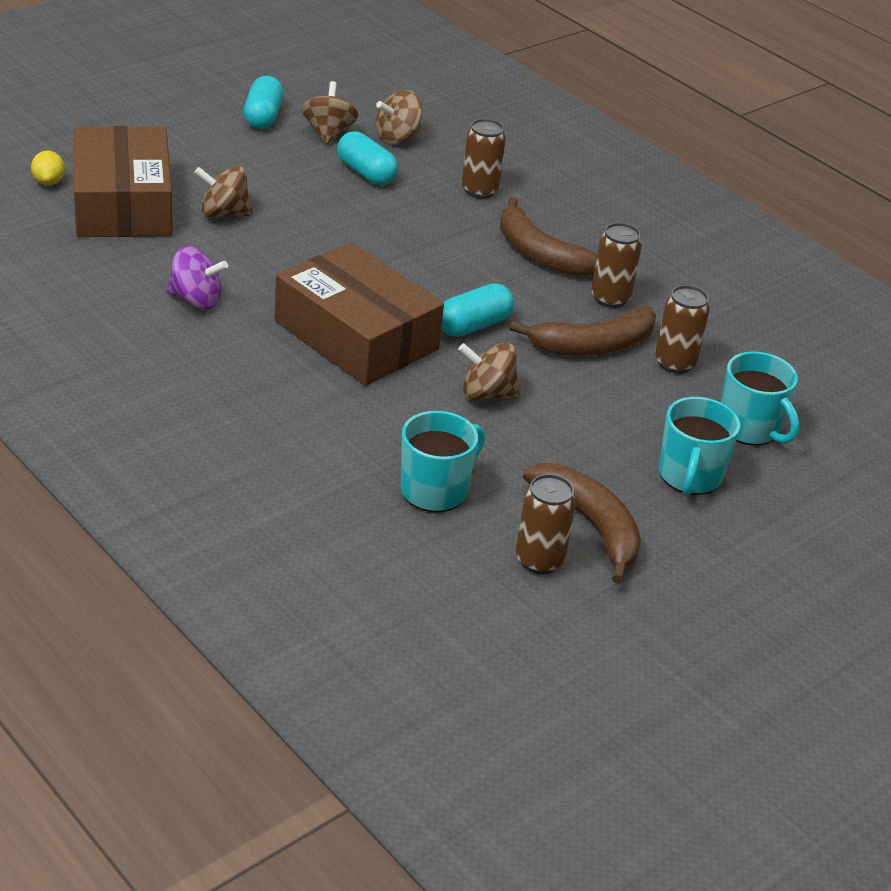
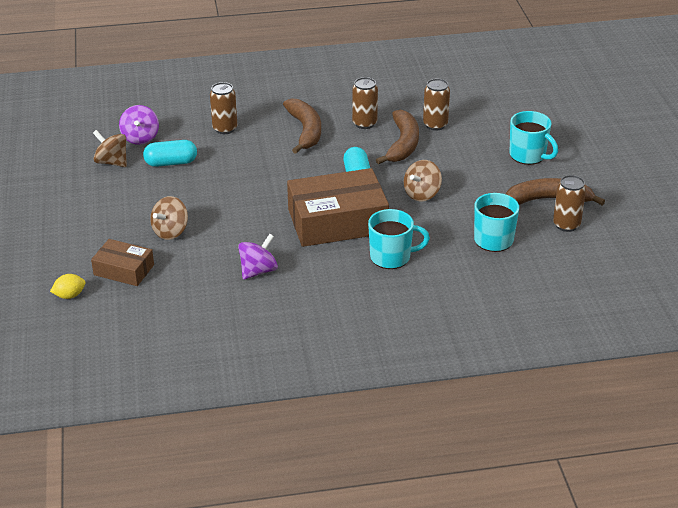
camera: 55 degrees left, 0 degrees up
(48, 182) = (70, 295): yellow lemon -> yellow lemon turned 45 degrees counterclockwise
(123, 203) = (124, 270): brown box -> brown box, size x0.54
(263, 117) = (68, 181): turquoise capsule -> none
(397, 137) = (140, 138): brown spinning top -> purple spinning top
(540, 254) = (305, 131): brown banana -> brown banana turned 90 degrees counterclockwise
(750, 428) = (502, 123): turquoise mug -> turquoise mug (391, 257)

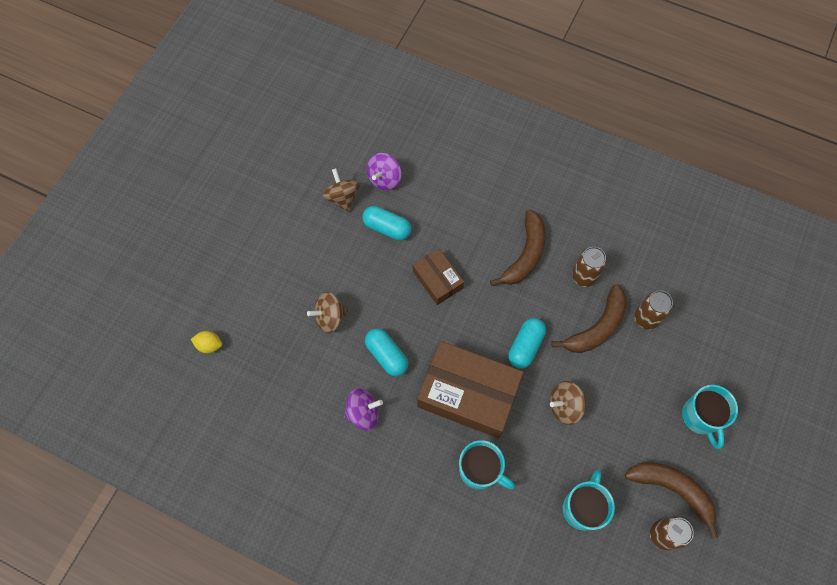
camera: 35 degrees right, 30 degrees up
(124, 270) = (266, 341): brown box -> brown box (437, 280)
(225, 129) = (460, 209): brown can -> none
(245, 231) = (386, 355): none -> turquoise capsule

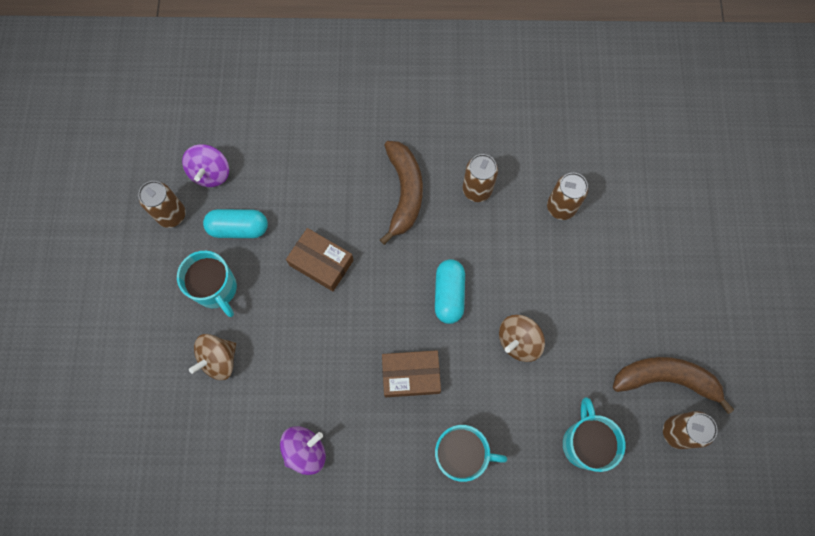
camera: 25 degrees left, 5 degrees up
(209, 345) = (92, 455): yellow lemon -> none
(342, 198) = (172, 215): brown spinning top -> brown can
(386, 355) = (302, 374): turquoise capsule -> none
(468, 394) = (411, 375): brown box -> brown box, size x0.54
(597, 327) = (514, 239): brown banana -> none
(700, 417) = (661, 288): turquoise mug -> turquoise mug (216, 289)

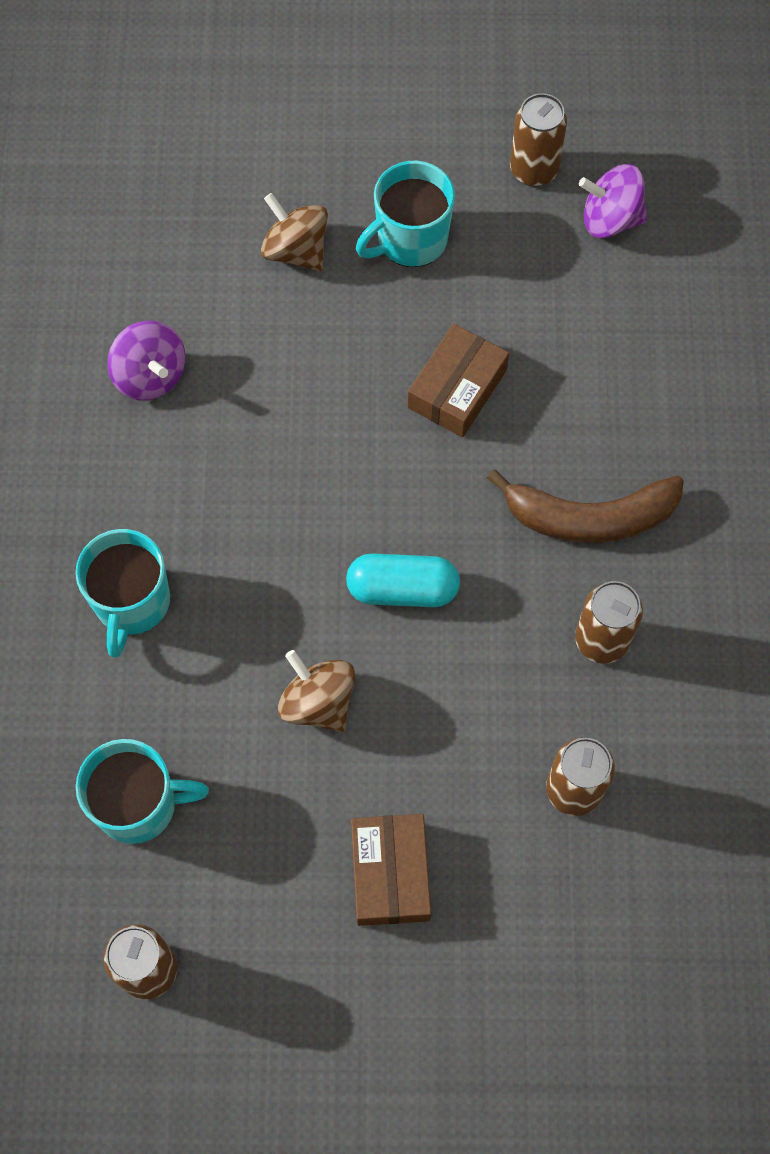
camera: 90 degrees right, 5 degrees down
(238, 228) = (514, 265): turquoise capsule -> none
(411, 375) = (263, 528): brown box -> brown box (390, 873)
(666, 379) = (244, 959): brown banana -> none

